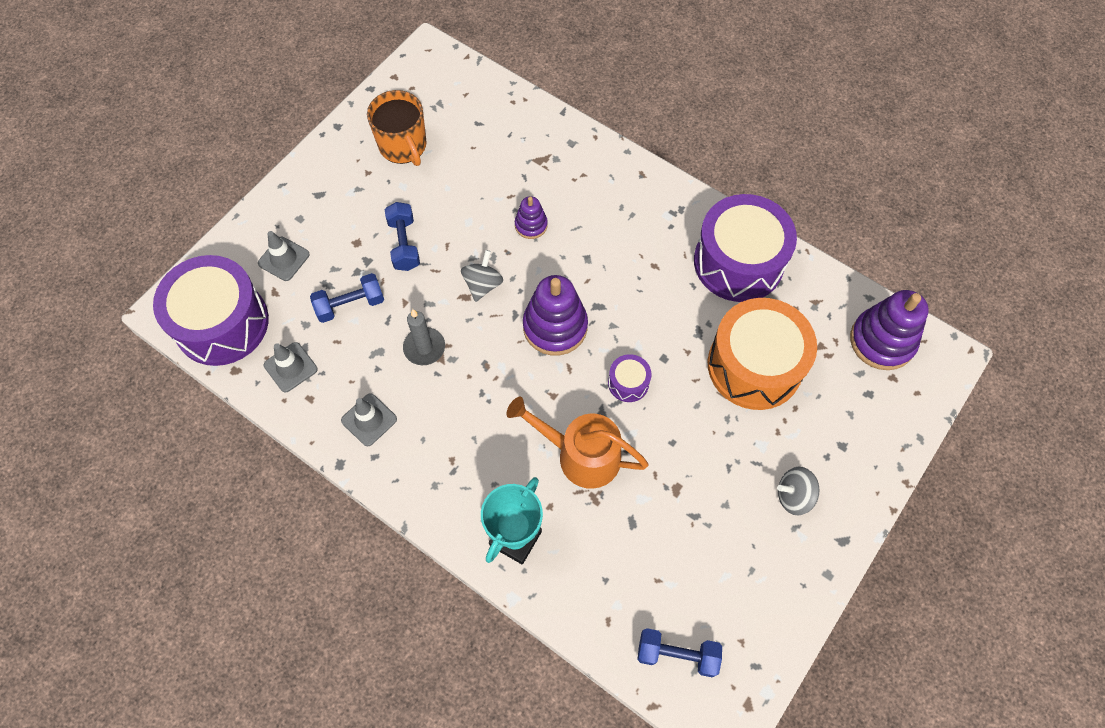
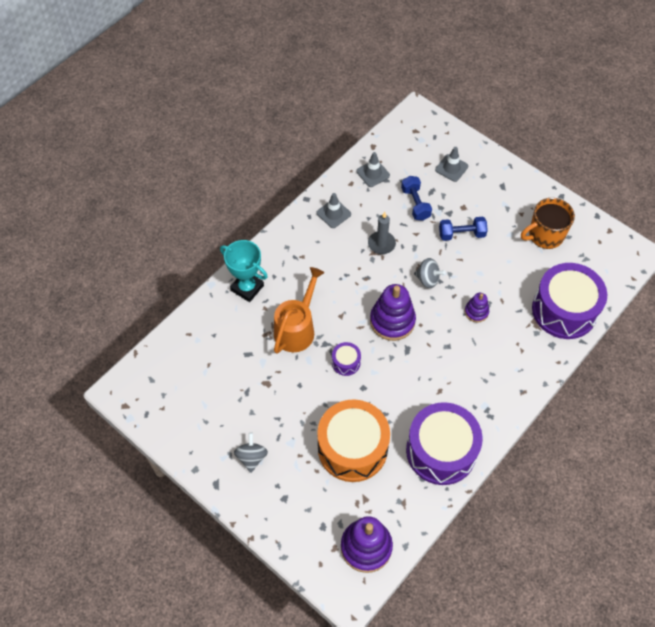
camera: 95 degrees right, 5 degrees down
(222, 323) = (406, 138): purple drum -> purple drum (564, 310)
(677, 654) = (162, 370): blue dumbbell -> none

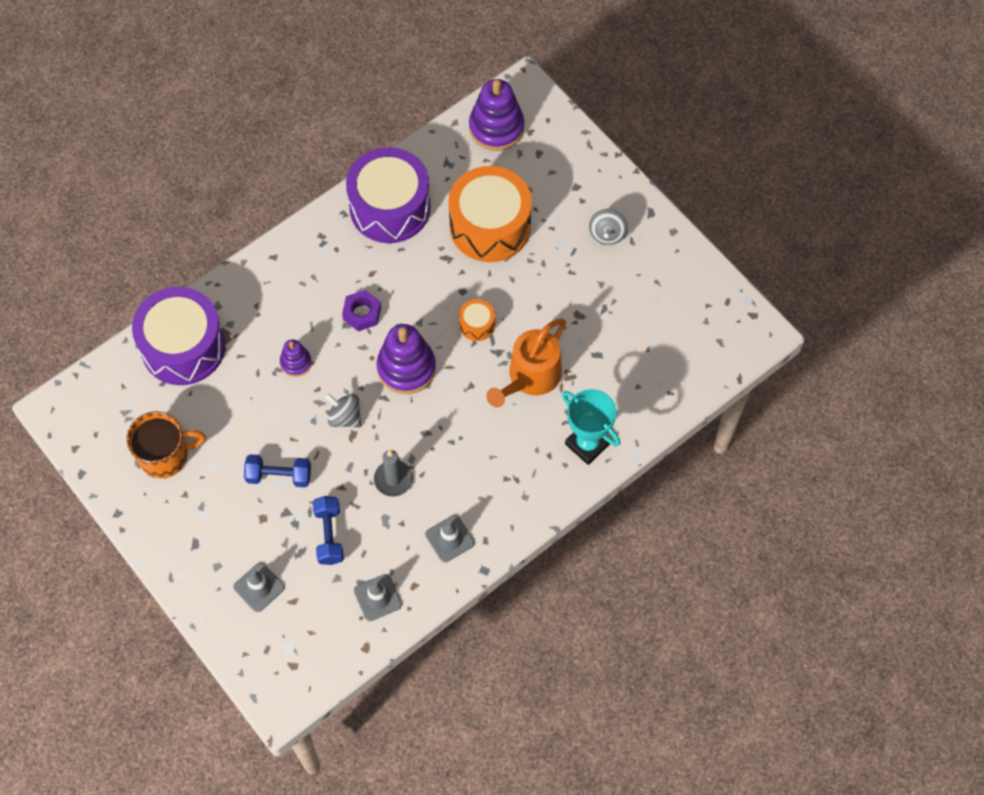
camera: 170 degrees left, 5 degrees up
(346, 362) = (477, 324): purple drum -> orange drum
(438, 357) = (362, 313): none -> purple nut

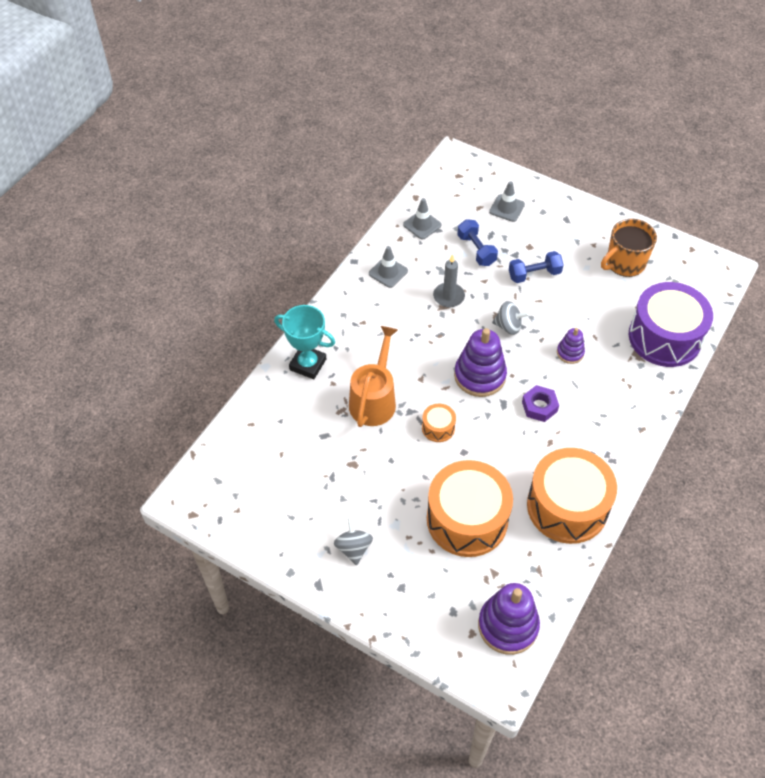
camera: 160 degrees right, 10 degrees down
(390, 207) = (567, 506): purple drum -> orange drum

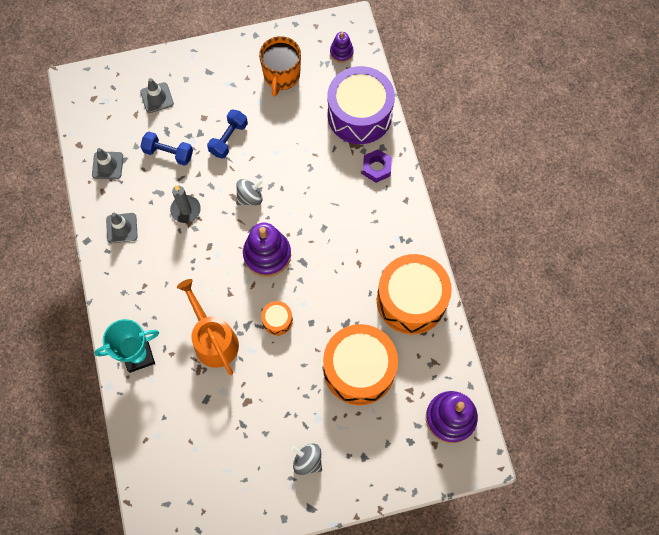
camera: 45 degrees left, 15 degrees up
(539, 406) = (328, 242): purple nut -> purple nut (376, 168)
(570, 353) = (310, 182): purple stacking toy -> purple stacking toy (341, 52)

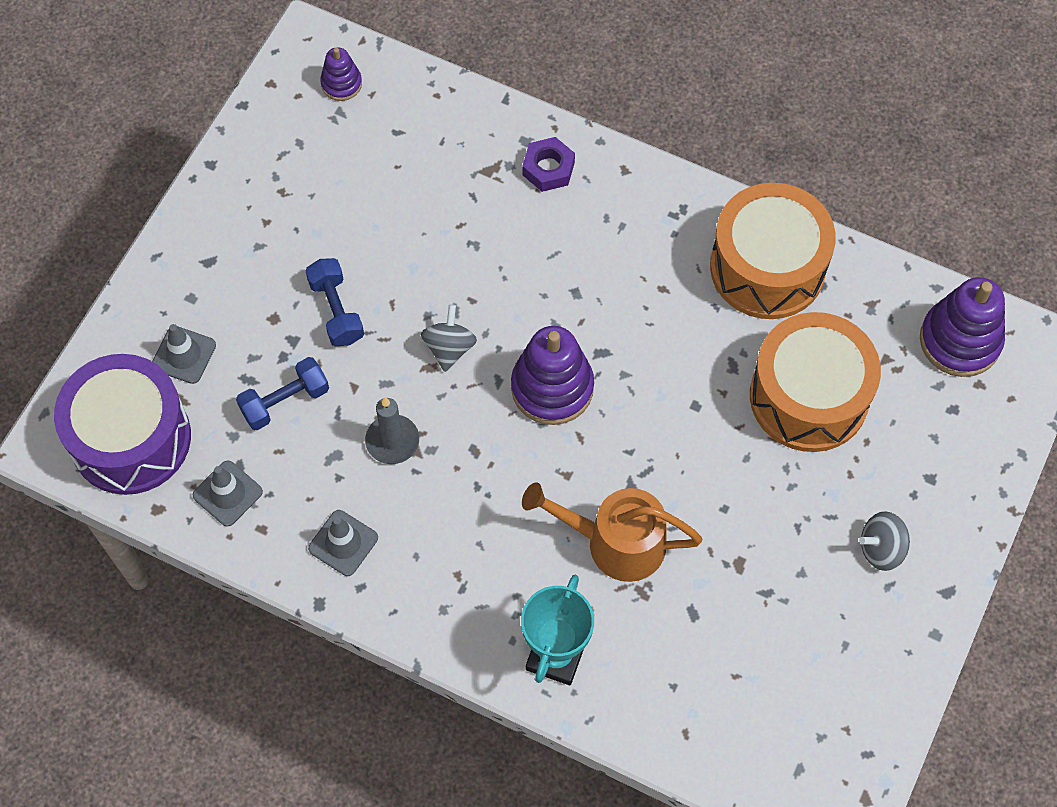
camera: 50 degrees left, 5 degrees down
(277, 320) = (657, 444): orange drum -> none
(281, 76) = (305, 178): orange mug -> none
(359, 115) = (453, 131): purple drum -> purple drum (131, 438)

